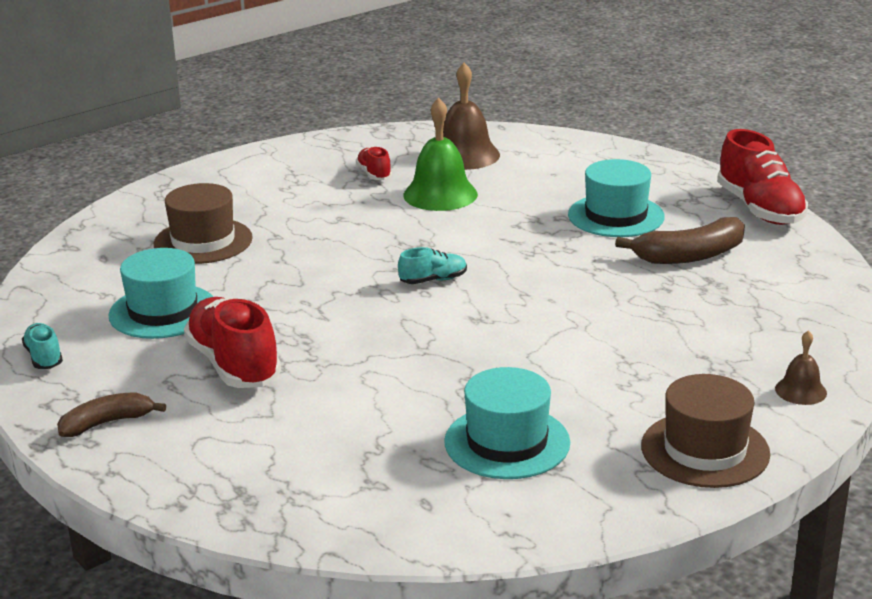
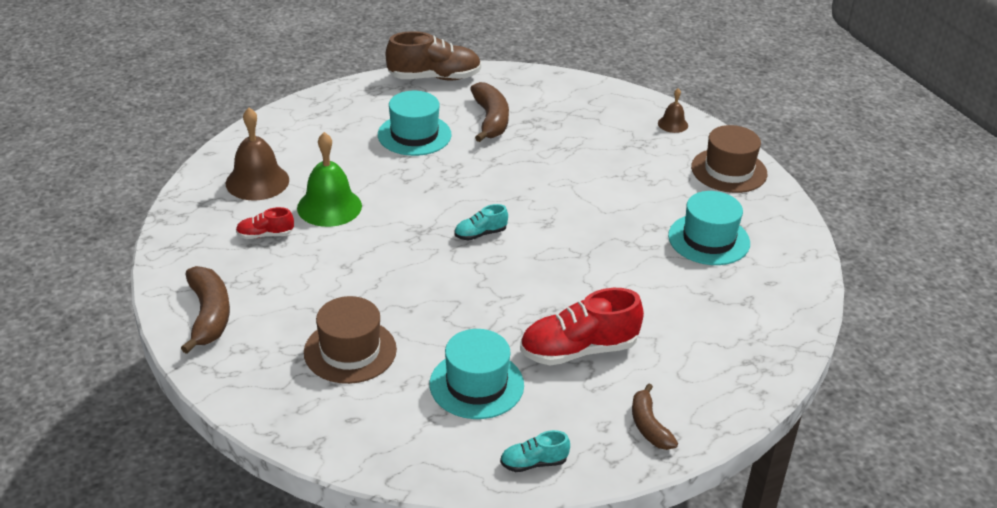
camera: 80 degrees left, 10 degrees up
(239, 173) = (209, 315): none -> brown banana
(433, 280) = (480, 234): turquoise shoe -> turquoise shoe turned 105 degrees counterclockwise
(760, 209) = (434, 78): red shoe -> brown shoe

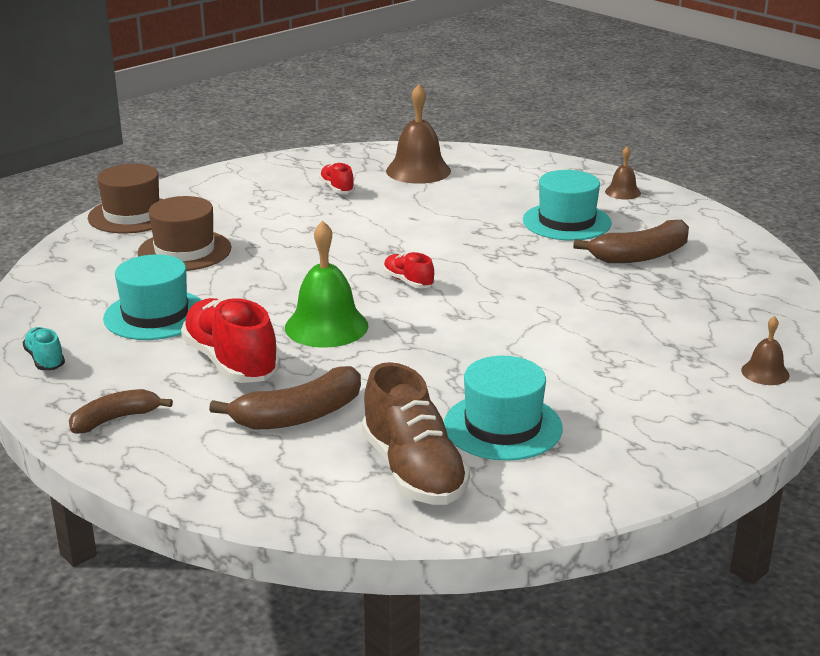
camera: 75 degrees right, 10 degrees down
(209, 315) = (209, 189): brown banana -> brown banana (299, 415)
(329, 206) = (401, 205): green bell -> green bell (326, 326)
(375, 95) = (623, 192): none -> brown bell
(434, 78) = (696, 214): brown shoe -> brown shoe (413, 471)
(480, 234) = (408, 282): turquoise shoe -> red shoe
(729, 170) = (688, 428): brown hat -> brown hat (132, 215)

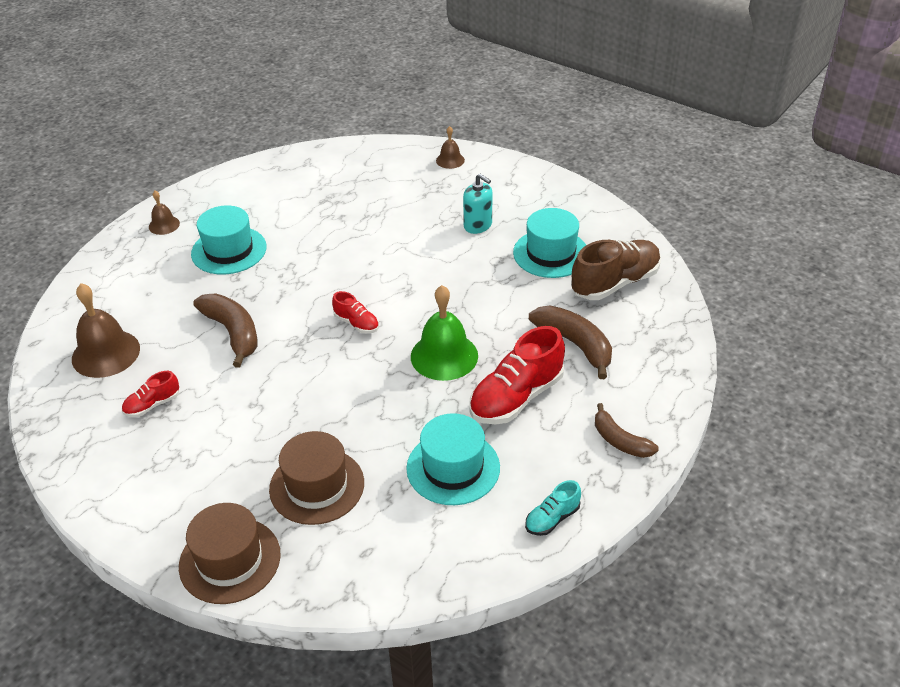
camera: 100 degrees left, 15 degrees up
(408, 282) = (356, 323): red shoe -> red shoe turned 90 degrees counterclockwise
(586, 376) = (478, 225): none -> turquoise soap dispenser
(640, 255) = (290, 211): brown banana -> brown banana (233, 333)

